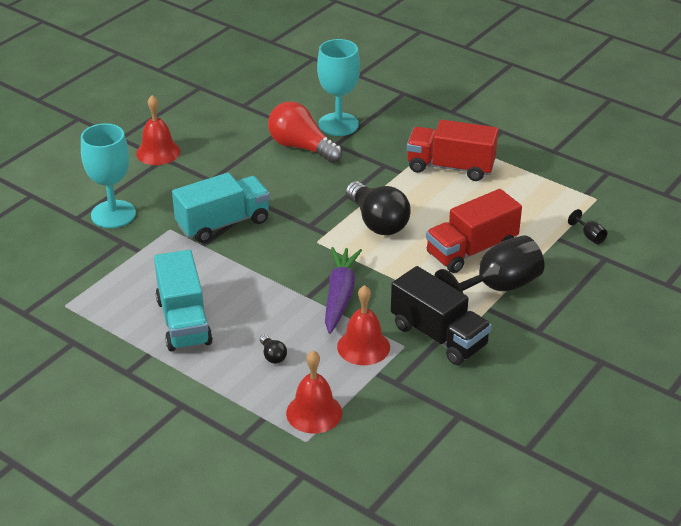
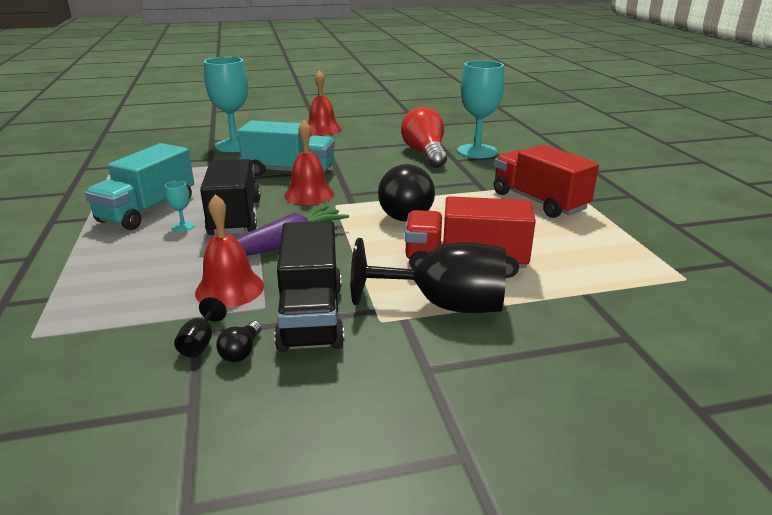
camera: 40 degrees right, 10 degrees down
(241, 320) = (183, 226): none -> turquoise goblet
(265, 292) = (235, 217): none -> black truck
(272, 355) = (152, 259): black light bulb -> black light bulb (241, 351)
(314, 412) = (87, 317): red bell -> red bell (309, 194)
(589, 236) = (632, 307): black goblet -> black goblet (200, 343)

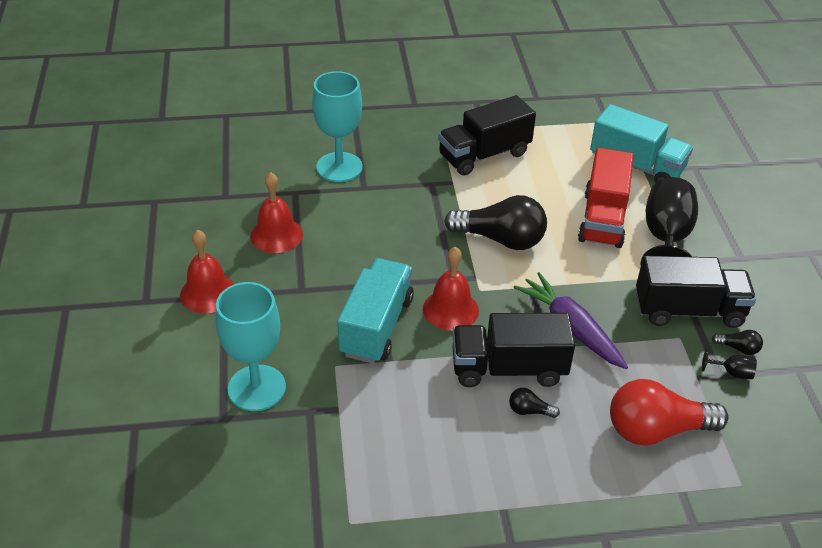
camera: 85 degrees left, 15 degrees up
(148, 210) = (484, 451): turquoise truck -> turquoise truck (636, 166)
(183, 226) = (529, 411): turquoise goblet -> black light bulb
(229, 289) = (654, 362): red bell -> red bell (276, 235)
(425, 154) = (338, 207): red light bulb -> red light bulb (656, 430)
(538, 201) = (484, 155): red truck -> black truck

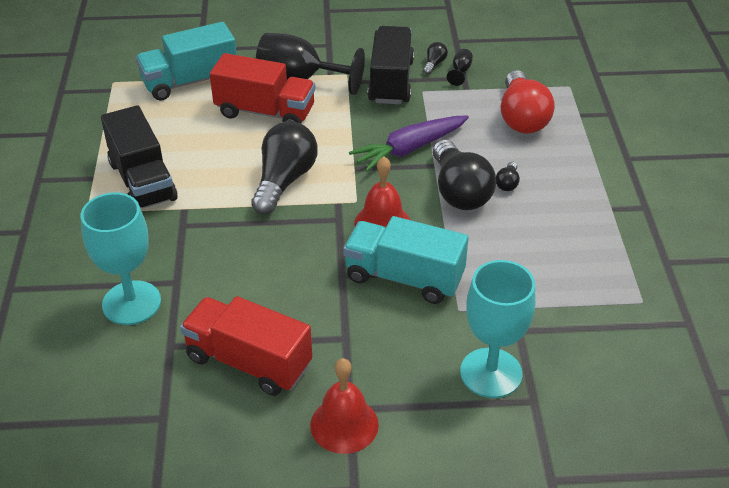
camera: 85 degrees left, 0 degrees up
(276, 235) = (249, 362): red bell -> red truck
(508, 368) = (459, 191): black truck -> black light bulb
(636, 166) = (190, 81): turquoise truck -> turquoise truck turned 150 degrees counterclockwise

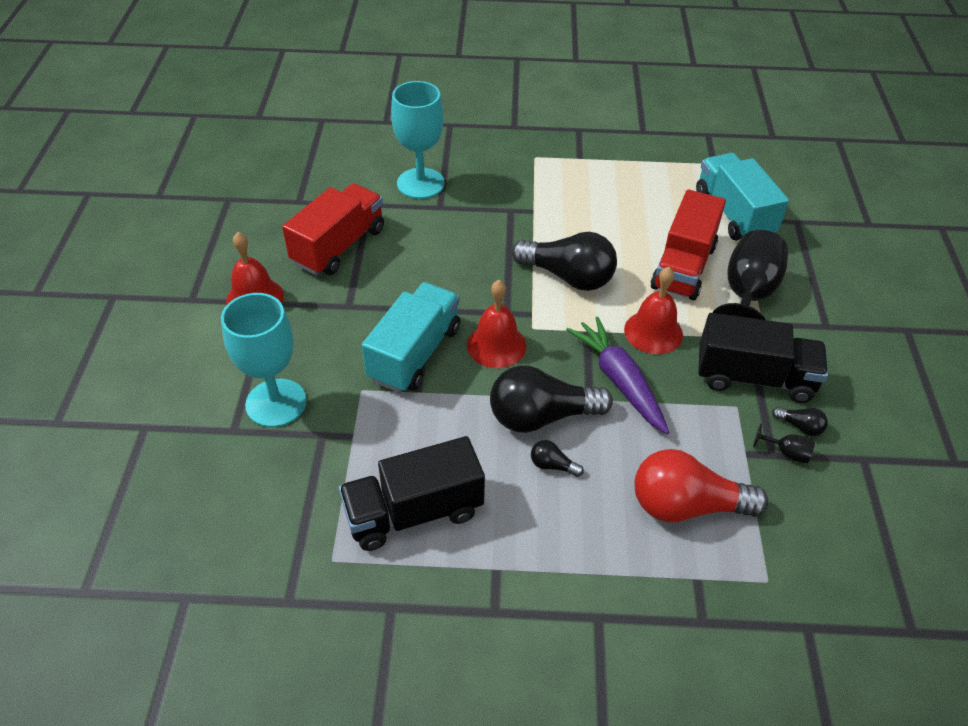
camera: 95 degrees right, 5 degrees up
(142, 181) = (573, 186): black truck -> black truck (414, 512)
(349, 130) = (653, 332): none -> red bell

